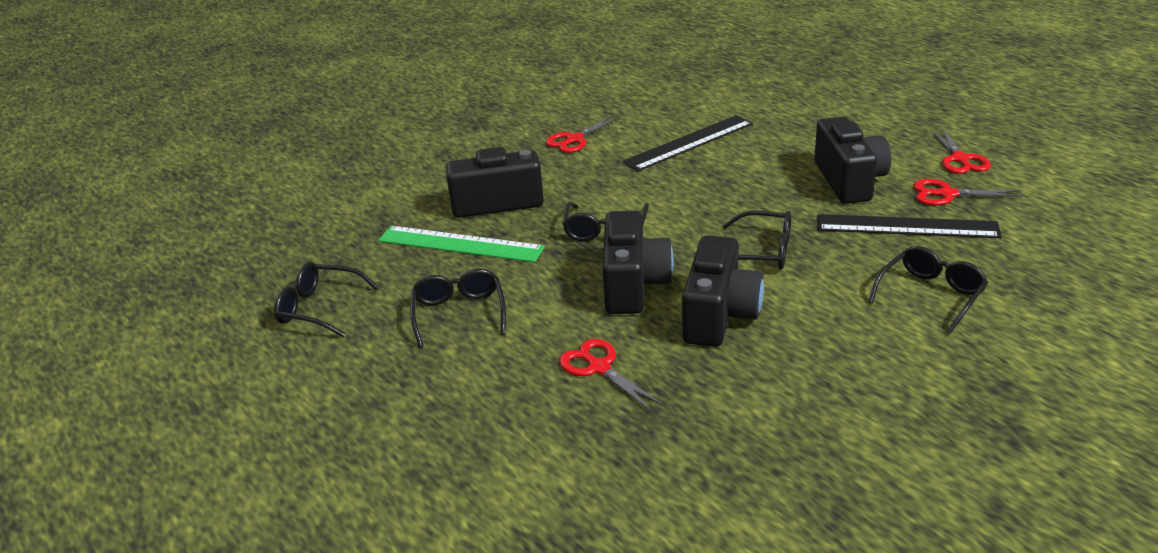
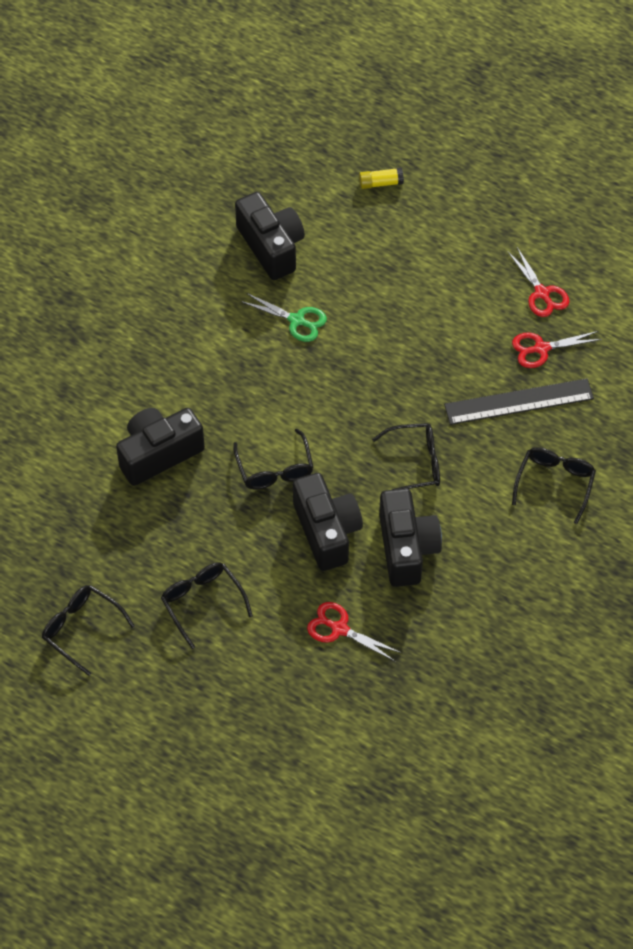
camera: 25 degrees left, 25 degrees up
(319, 308) = (81, 629): black glasses -> black glasses turned 45 degrees clockwise
(460, 244) = (156, 519): green ruler -> none
(575, 139) = (185, 339): red scissors -> none
(689, 143) = (296, 320): black ruler -> green scissors
(815, 80) = (380, 183): none -> yellow glue stick
(849, 181) = (457, 348): black camera -> black camera (271, 247)

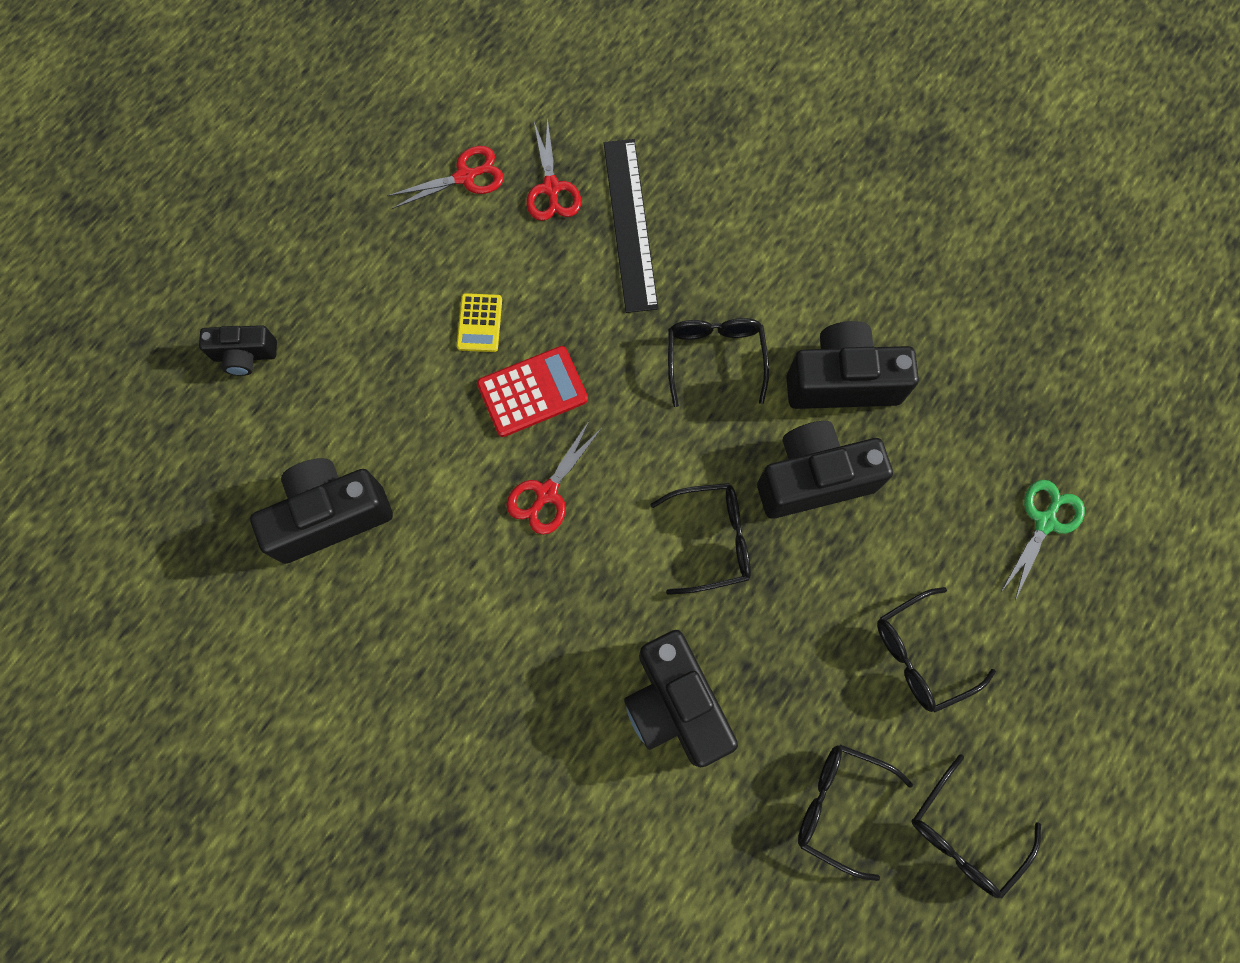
camera: 85 degrees left, 15 degrees up
(296, 320) = (466, 490): green scissors -> green scissors (1045, 522)
(339, 629) = (960, 475): red scissors -> red scissors (546, 493)
(374, 352) = (532, 392): none -> red calculator
(380, 183) = (245, 355): yellow glue stick -> black camera
(423, 315) = (479, 323): none -> yellow calculator
(555, 483) = (753, 198): black glasses -> black glasses (839, 805)

